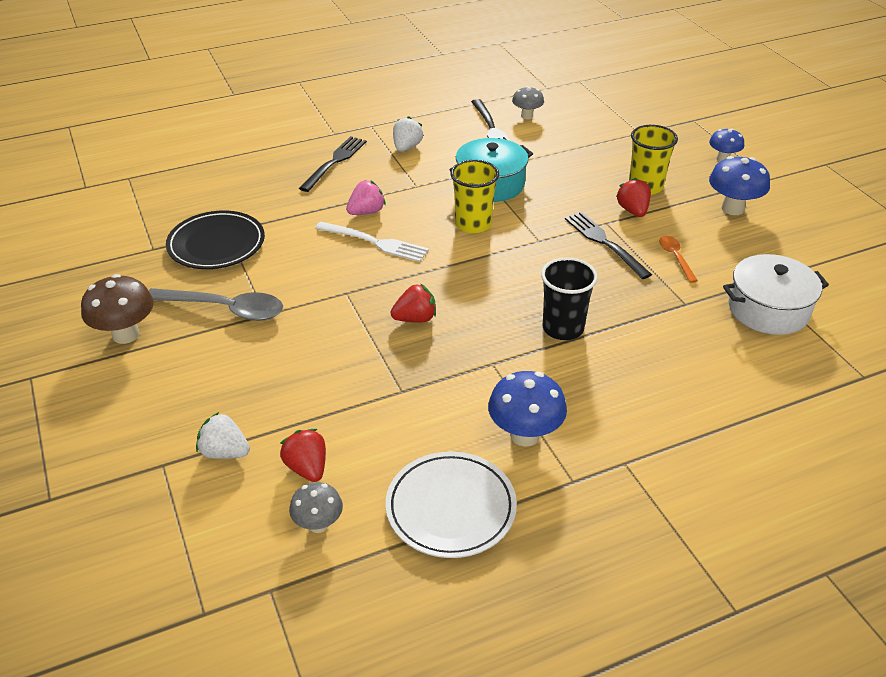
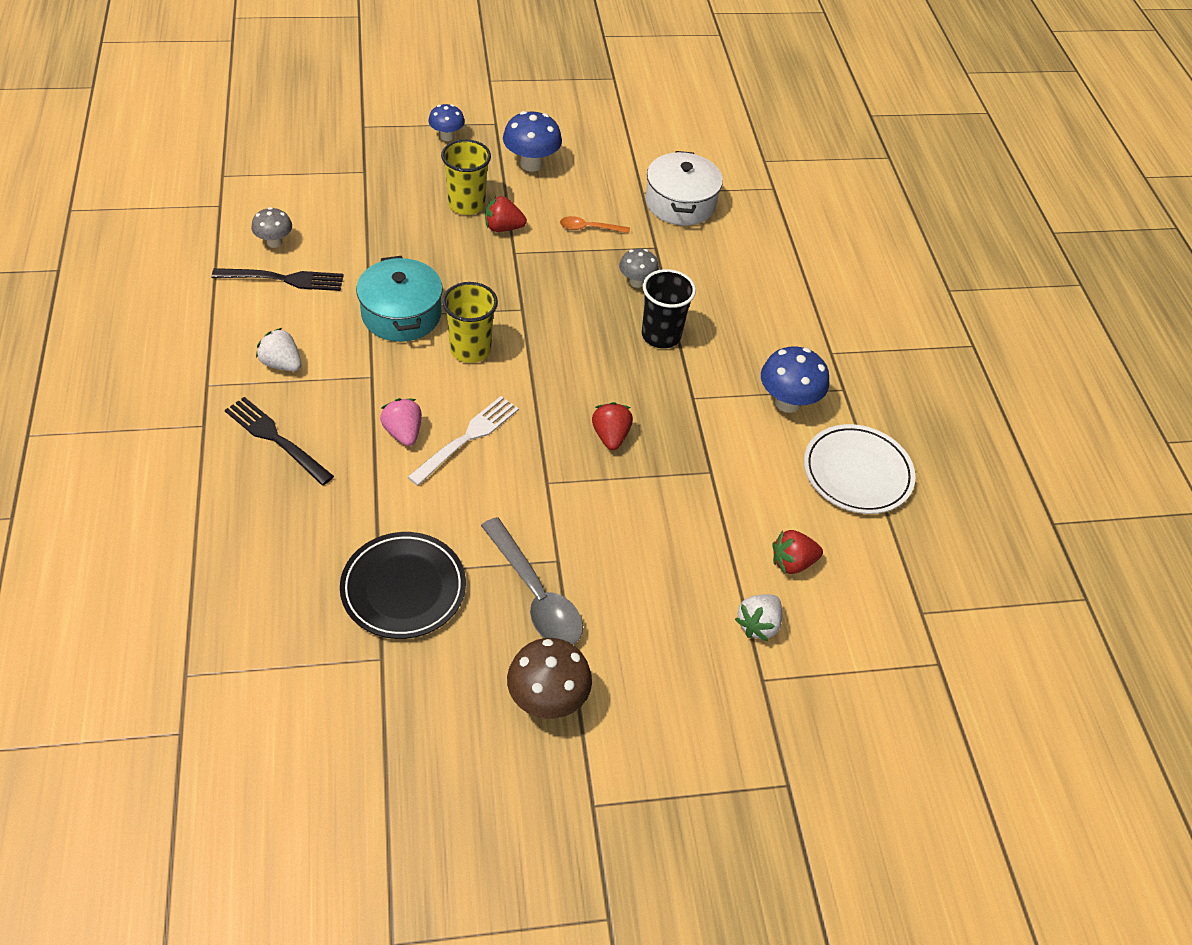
camera: 80 degrees left, 10 degrees up
(225, 309) = (536, 595): grey spoon -> grey spoon turned 120 degrees clockwise
(318, 524) = (859, 566): grey mushroom -> grey mushroom (636, 282)
(605, 243) = (546, 265): black fork -> none

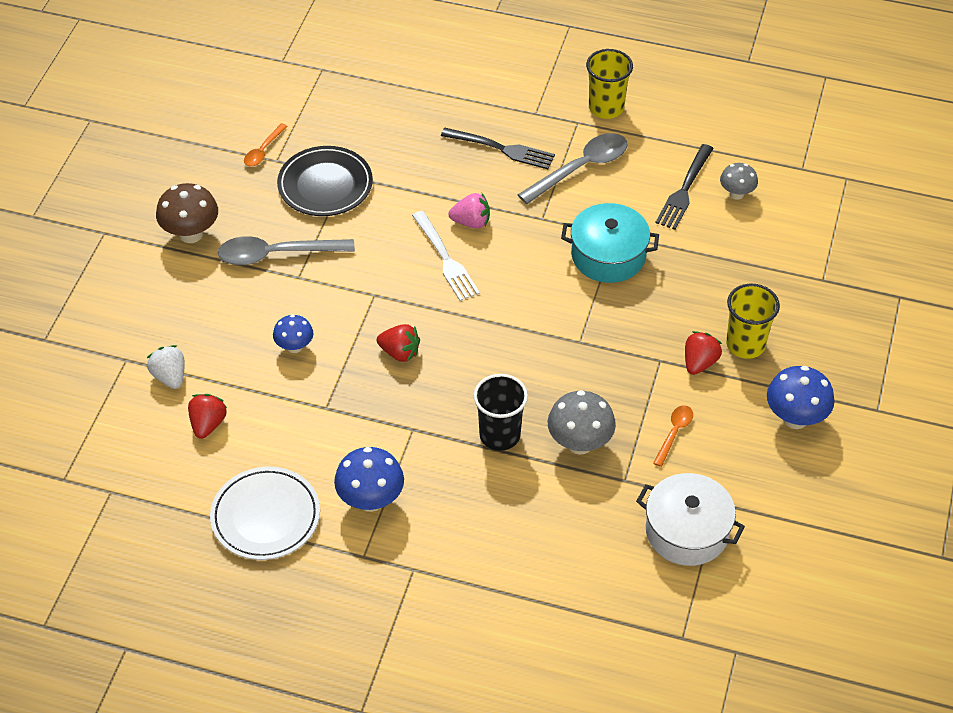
camera: 120 degrees right, 0 degrees up
(276, 439) = (501, 149): black fork -> black fork turned 45 degrees clockwise
(281, 364) = (581, 168): white strawberry -> grey spoon
(370, 681) = (263, 151): none -> orange spoon
(447, 136) = (864, 360): blue mushroom -> blue mushroom (294, 347)
(470, 349) = (544, 290): yellow cup -> yellow cup (606, 108)
(636, 282) = (579, 443): grey mushroom -> grey mushroom, size x1.60

